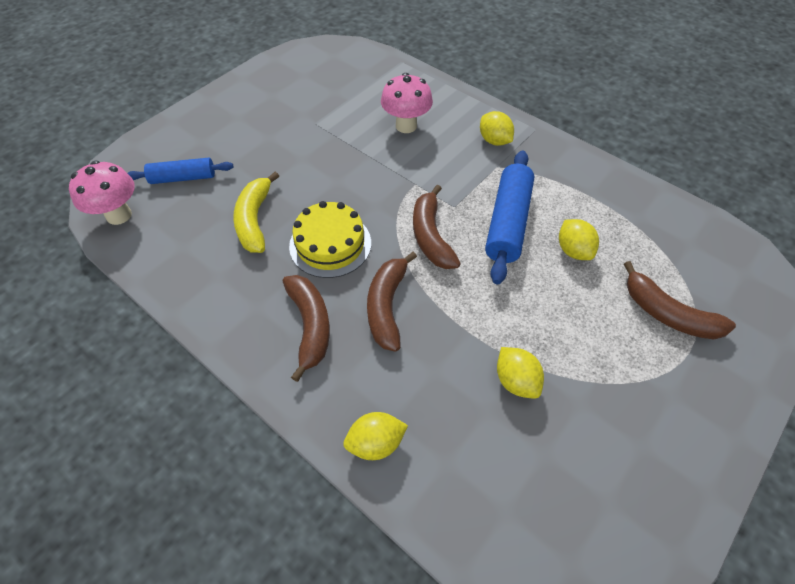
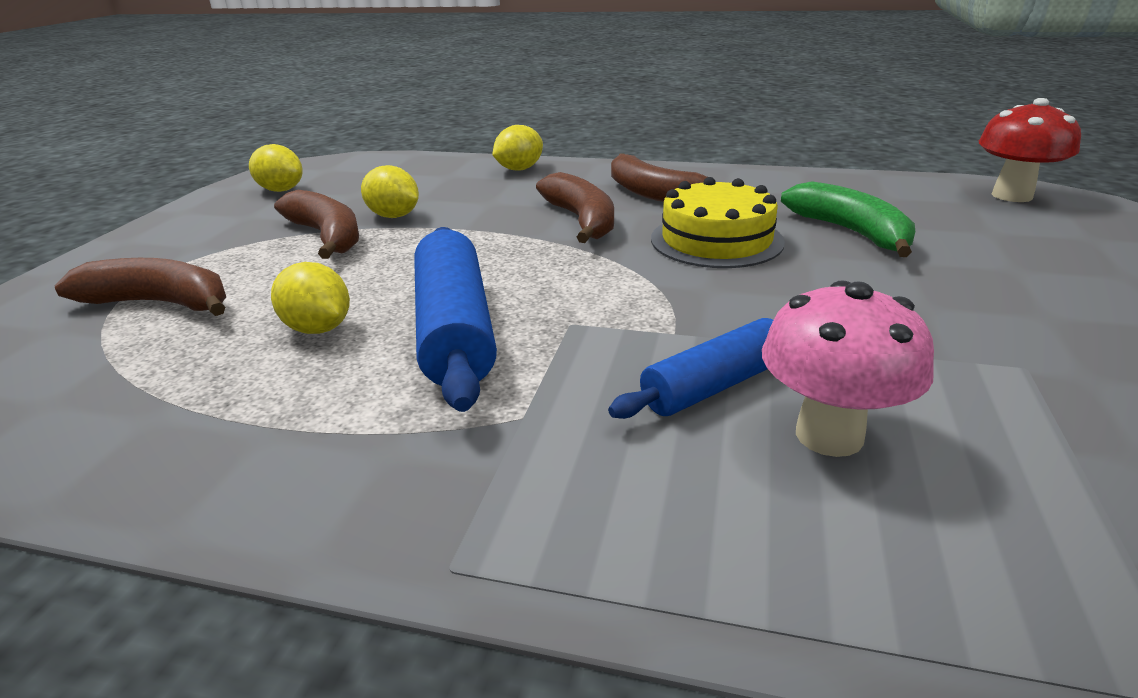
camera: 155 degrees right, 25 degrees down
(119, 215) = (1012, 195): pink mushroom -> red mushroom
(183, 178) = (1033, 237): blue rolling pin -> blue rolling pin (714, 385)
(255, 220) = (851, 232): yellow banana -> green banana
(431, 236) = (580, 282): brown banana -> brown banana (327, 236)
(494, 141) = (564, 479): yellow lemon -> yellow lemon (281, 190)

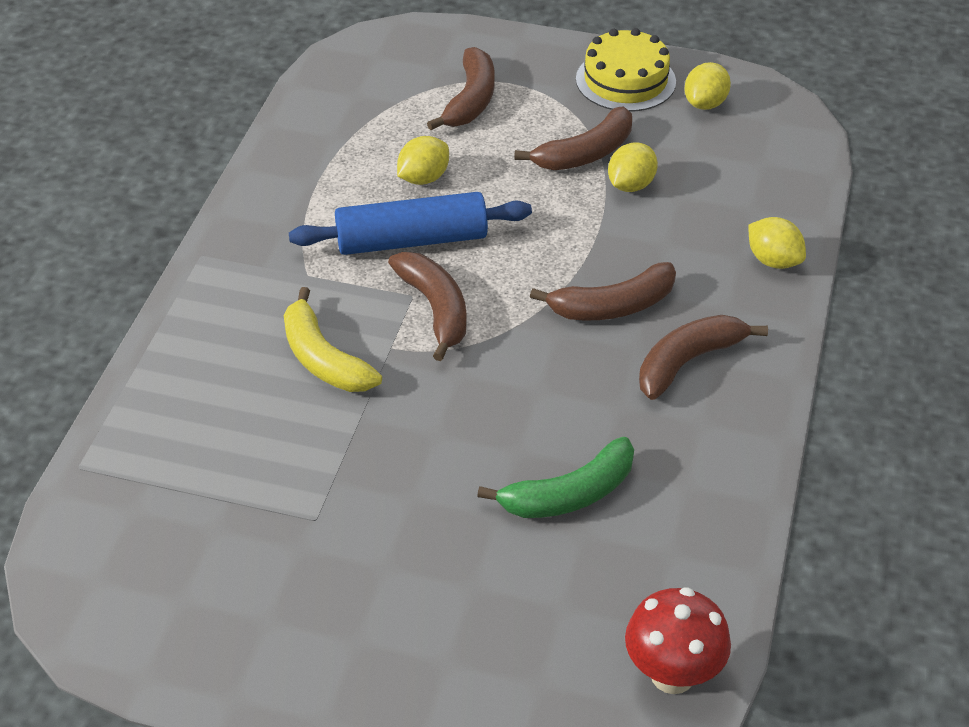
camera: 90 degrees right, 15 degrees up
(596, 307) = (435, 309): none -> brown banana
(714, 385) = (323, 358): blue rolling pin -> yellow banana
(716, 240) = (557, 393): yellow cake -> yellow cake (625, 80)
(829, 435) = (264, 399): pink mushroom -> none

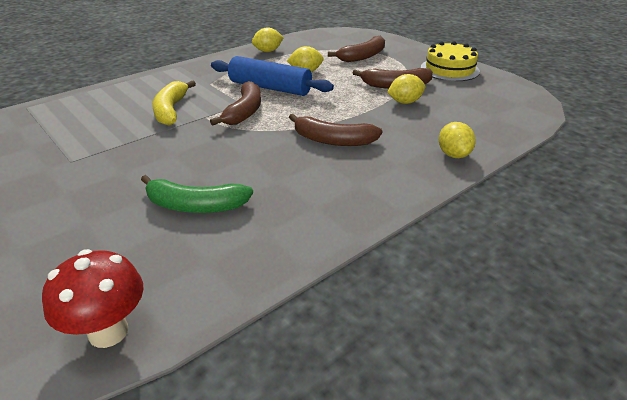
camera: 35 degrees right, 10 degrees down
(688, 362) = (344, 177): brown banana -> none
(705, 103) = (485, 87): yellow lemon -> yellow lemon (268, 51)

